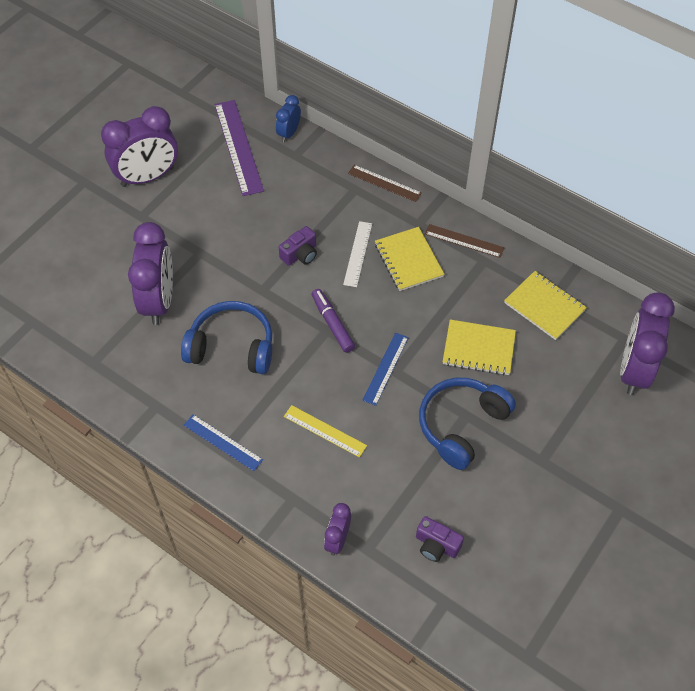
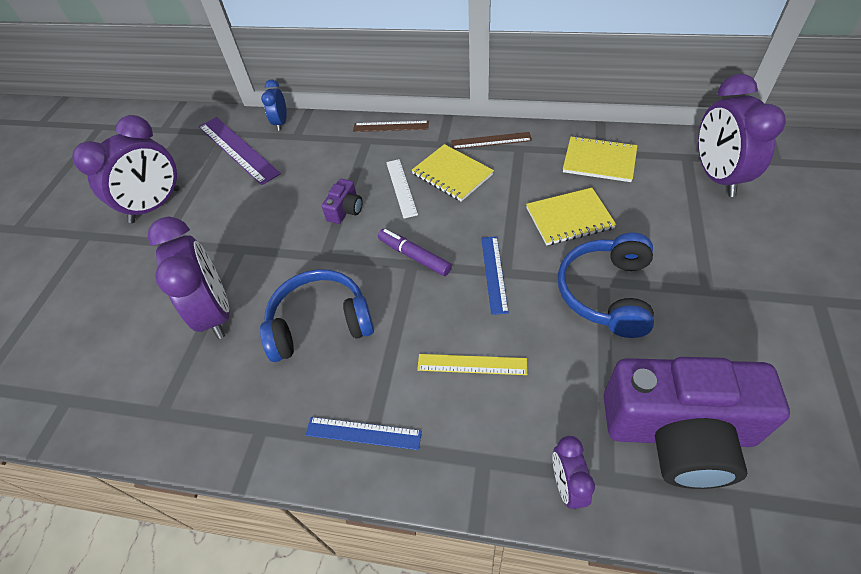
camera: 20 degrees left, 5 degrees down
(436, 545) = (678, 432): purple camera -> purple camera, size x2.46

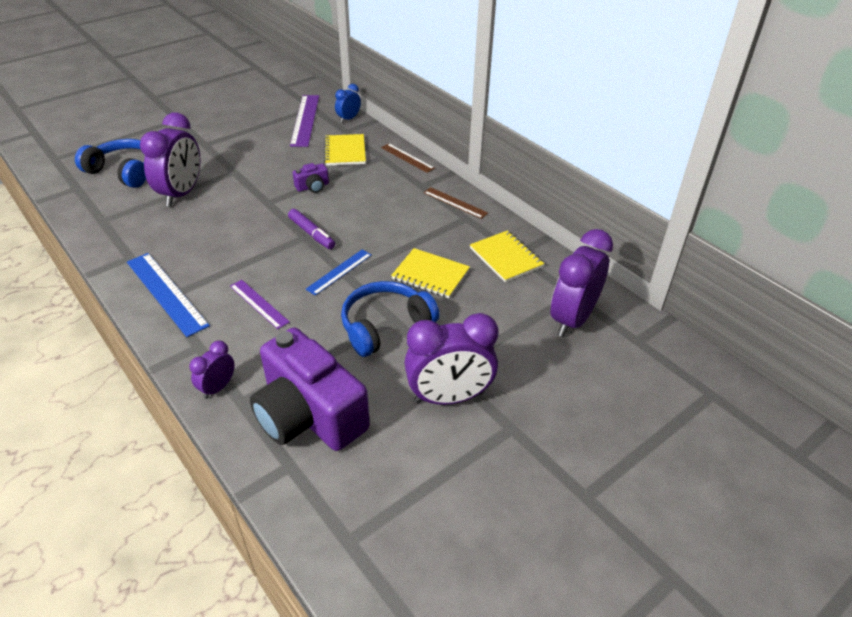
camera: 35 degrees right, 10 degrees down
(155, 206) = (226, 124): purple clock -> purple clock (449, 397)
(320, 323) = (218, 232): blue headphones -> blue headphones (124, 171)
(363, 433) = (166, 293): blue ruler -> blue ruler, size x1.68
(401, 188) = (360, 195): white ruler -> none
(414, 256) = (312, 234): purple marker -> purple marker turned 150 degrees clockwise
(452, 174) = (400, 206): yellow notebook -> yellow notebook (345, 151)
(472, 364) = (259, 303): yellow ruler -> purple ruler

